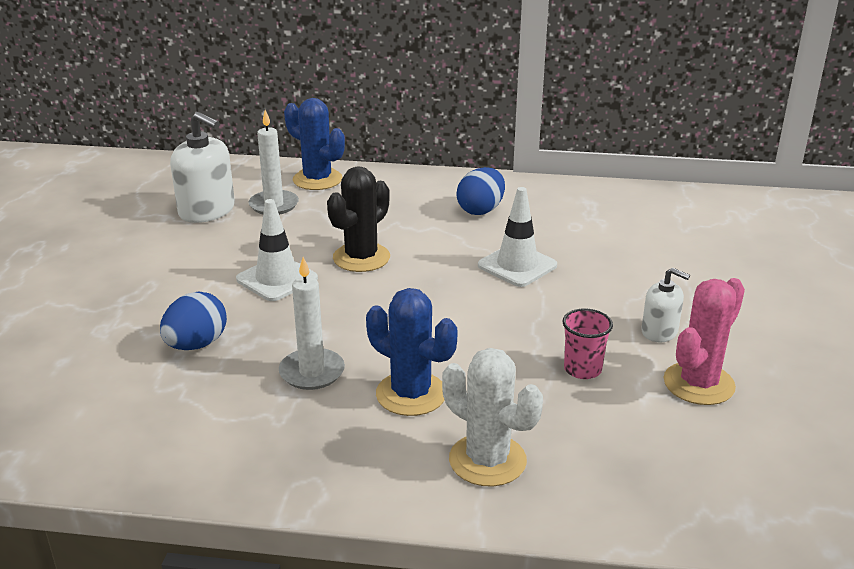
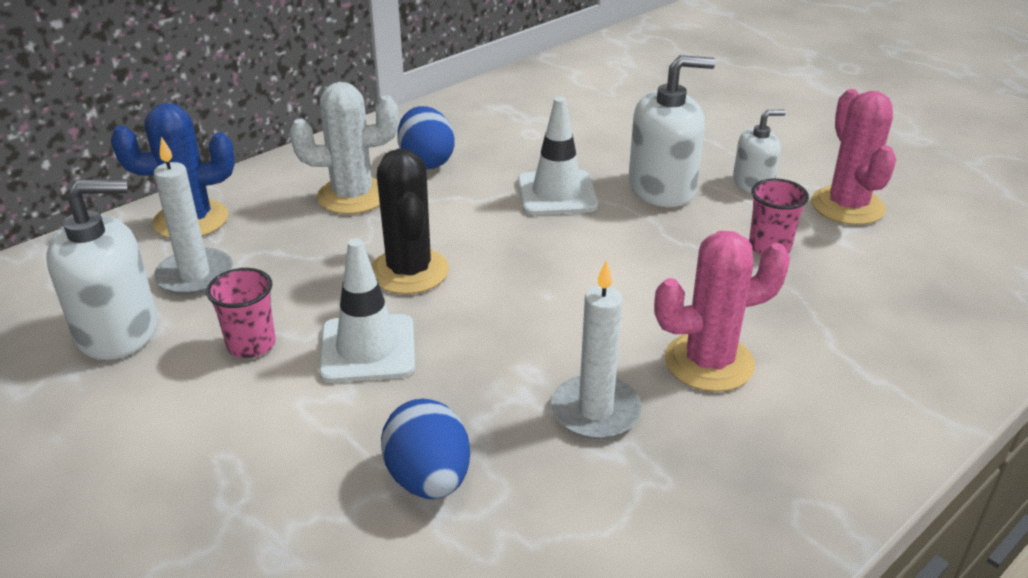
camera: 50 degrees left, 5 degrees up
(239, 247) = (251, 345): none -> pink cup
(411, 394) = (709, 362): blue cactus -> pink cactus
(487, 460) = (863, 369): white cactus -> white cactus (352, 196)
(589, 299) = (662, 188): none -> white soap dispenser

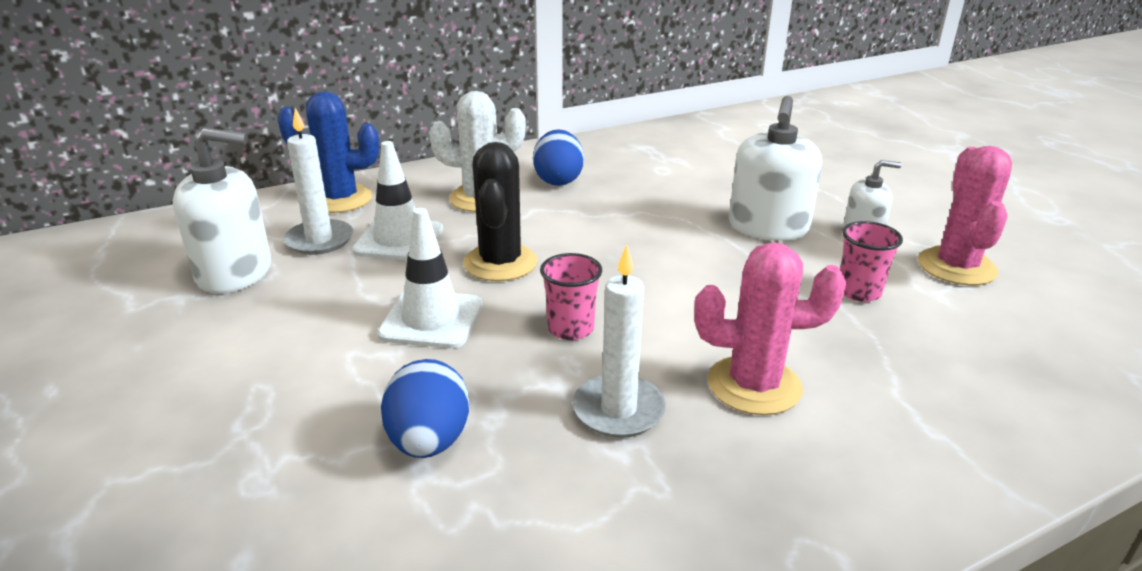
camera: 15 degrees right, 5 degrees down
(251, 345) = (335, 300): pink cup -> pink cup (570, 329)
(557, 193) = (664, 219): white traffic cone -> white traffic cone (399, 240)
(662, 188) = (768, 227): white soap dispenser -> white soap dispenser turned 105 degrees clockwise

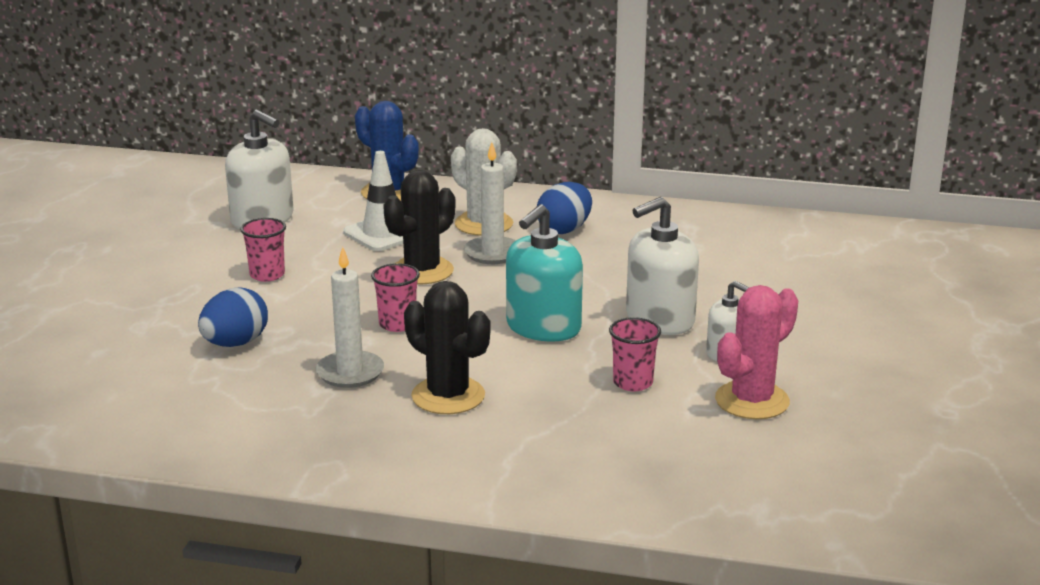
camera: 40 degrees right, 5 degrees down
(319, 240) = (336, 216): white candle -> white candle (492, 253)
(337, 334) = (267, 275): none -> pink cup
(431, 319) = (328, 287): white traffic cone -> none
(700, 273) = (543, 327): none -> turquoise soap dispenser
(754, 385) = (448, 396): pink cactus -> black cactus

